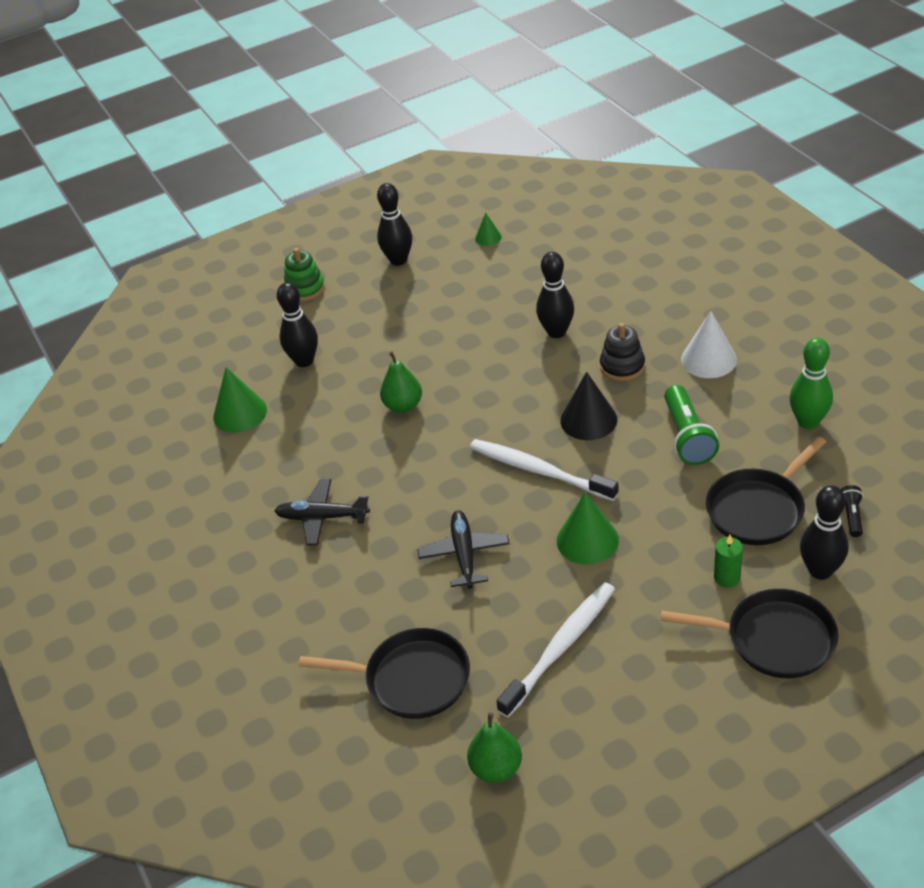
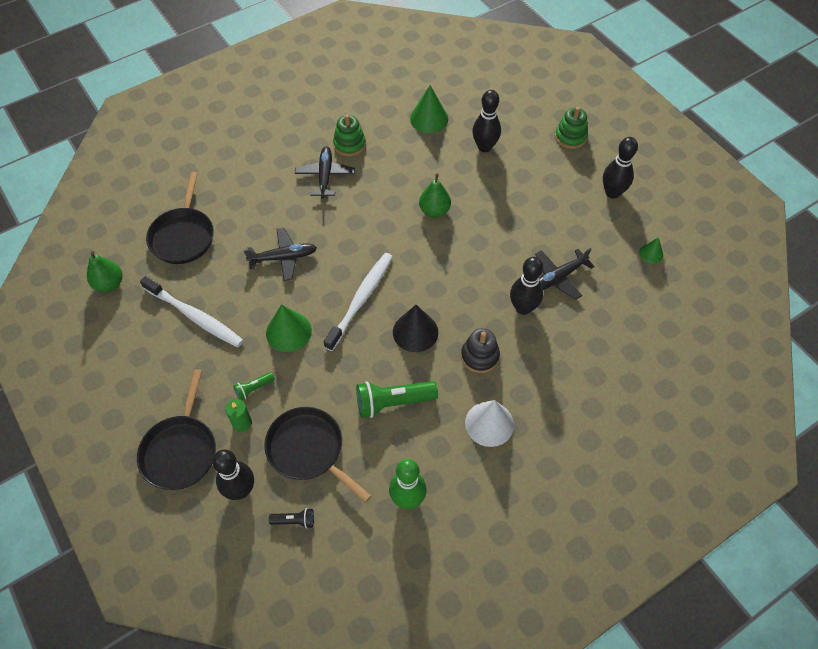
camera: 80 degrees right, 15 degrees up
(268, 494) = (349, 144): none -> green stacking toy
(515, 304) = (558, 277): none -> black plane
(675, 569) = (254, 388): none -> green flashlight

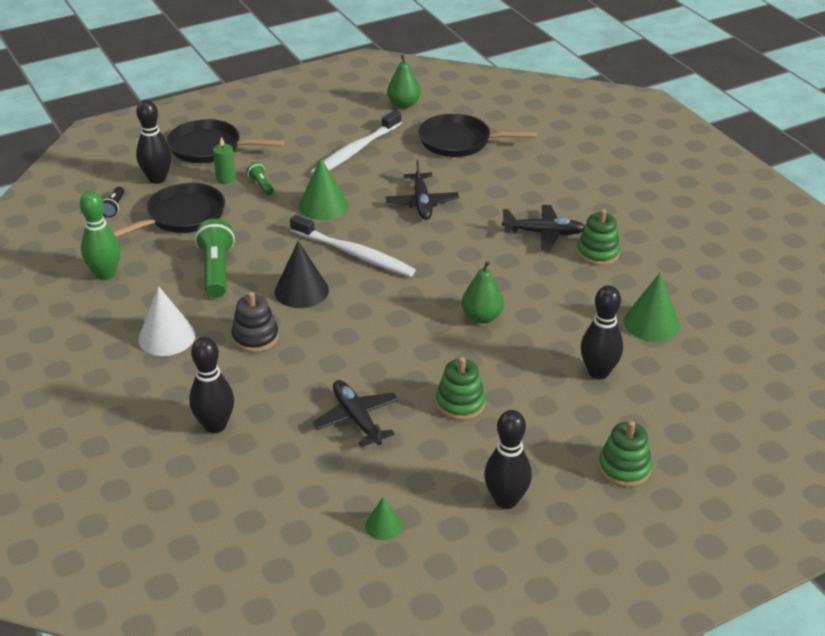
camera: 95 degrees right, 20 degrees down
(523, 308) = (315, 380): black bowling pin -> black bowling pin (215, 425)
(530, 219) = (460, 403): none -> green stacking toy

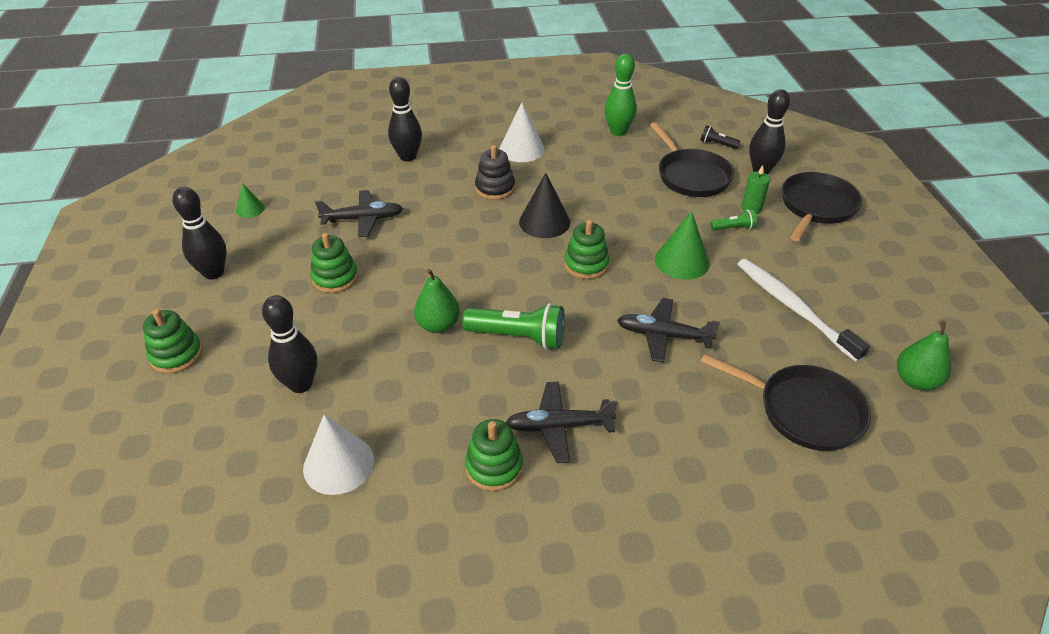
camera: 110 degrees right, 5 degrees up
(216, 270) = (598, 182): green flashlight -> green flashlight (518, 337)
(354, 254) = (586, 264): white toothbrush -> green stacking toy
(459, 141) = (803, 411): black pan -> black pan turned 90 degrees clockwise
(543, 233) = (559, 426): black plane -> black plane turned 60 degrees clockwise
(651, 323) = (338, 464): green cone -> white cone

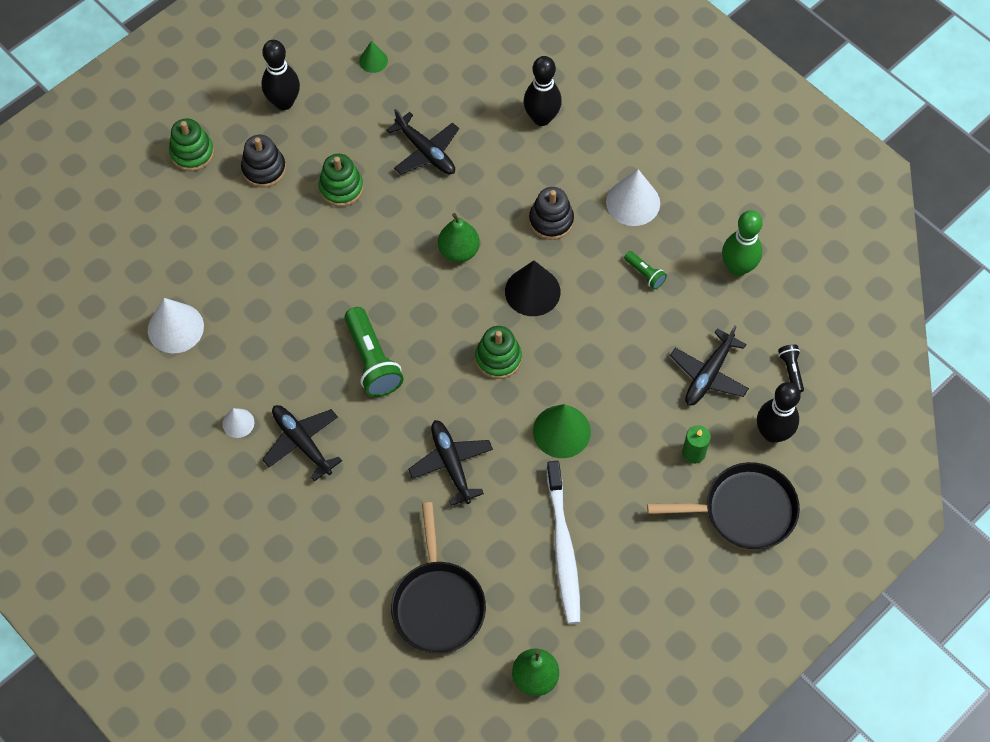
camera: 55 degrees right, 20 degrees up
(256, 315) = (264, 169): none -> black stacking toy
(300, 384) = (222, 252): black bowling pin -> none
(438, 325) = (344, 297): green pear -> green pear (459, 251)
(494, 467) = (238, 423): green stacking toy -> white cone
(691, 176) = (709, 374): black pan -> black plane
(733, 228) = (647, 451): green flashlight -> green flashlight (644, 274)
(793, 307) = (563, 549): white toothbrush -> white toothbrush turned 150 degrees clockwise

